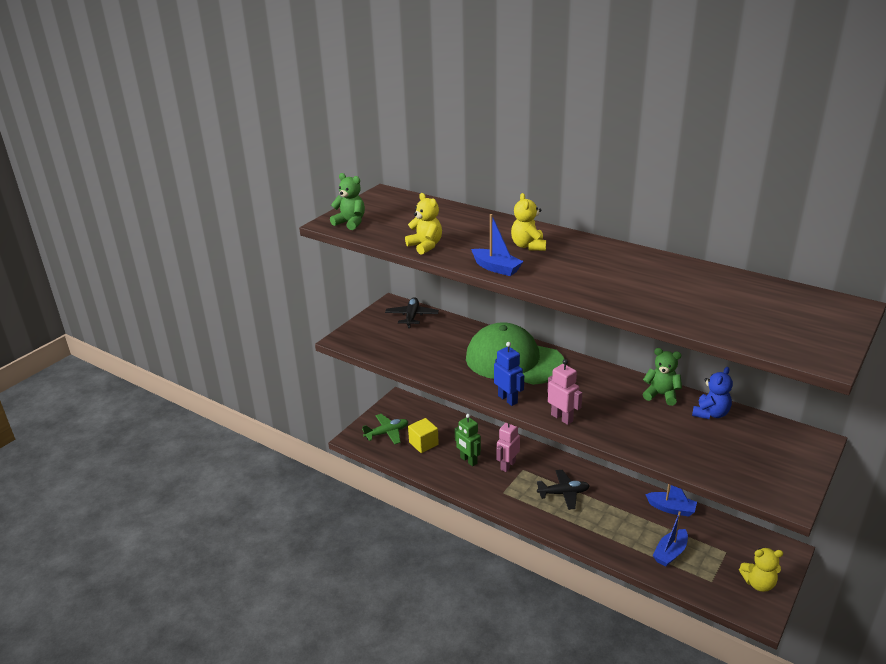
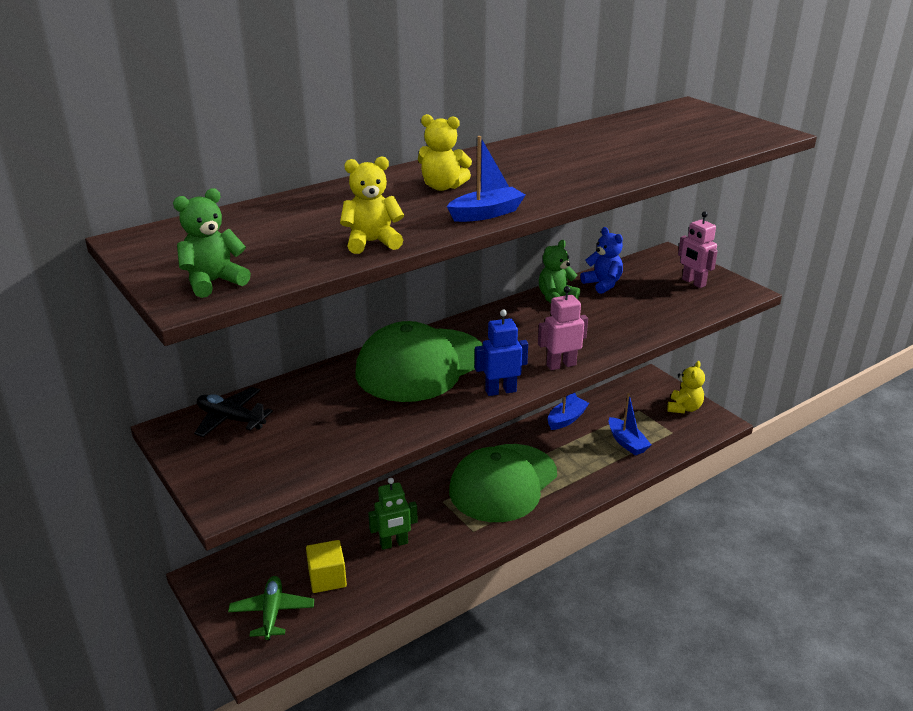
camera: 70 degrees left, 0 degrees up
(507, 465) = (427, 511): pink robot -> pink robot (693, 282)
(563, 493) = (503, 483): black plane -> green cap

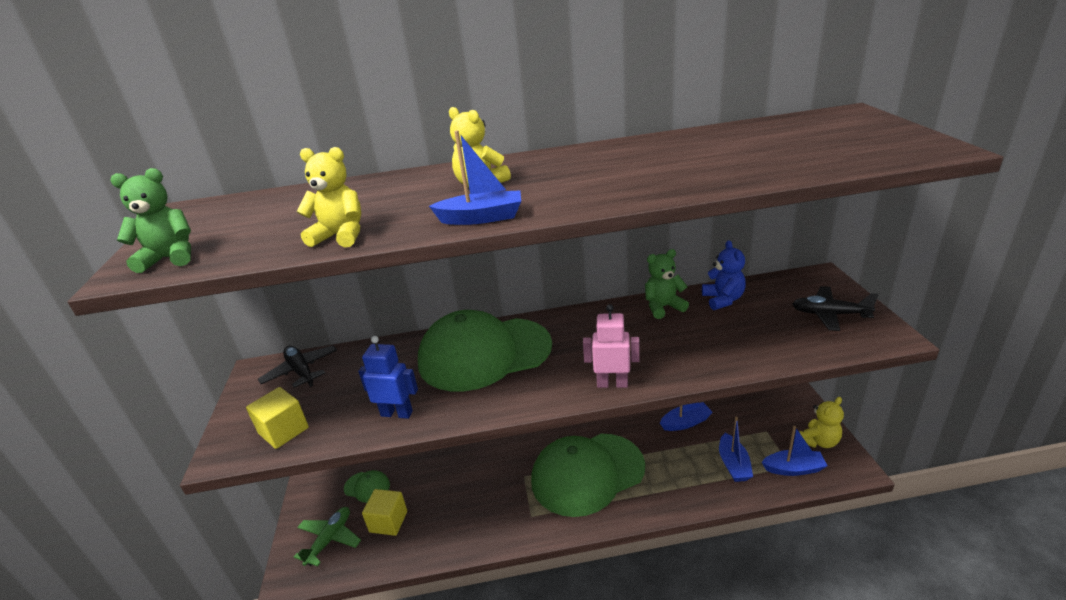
camera: 30 degrees right, 0 degrees up
(272, 470) = (283, 431): none -> yellow cube
(276, 556) = (367, 487): none -> green cap
(394, 544) = (459, 506): green robot -> none
(500, 391) = (531, 399): blue robot -> blue robot (397, 413)
(675, 433) = (793, 469): none -> blue boat
(693, 282) = (829, 314): pink robot -> black plane

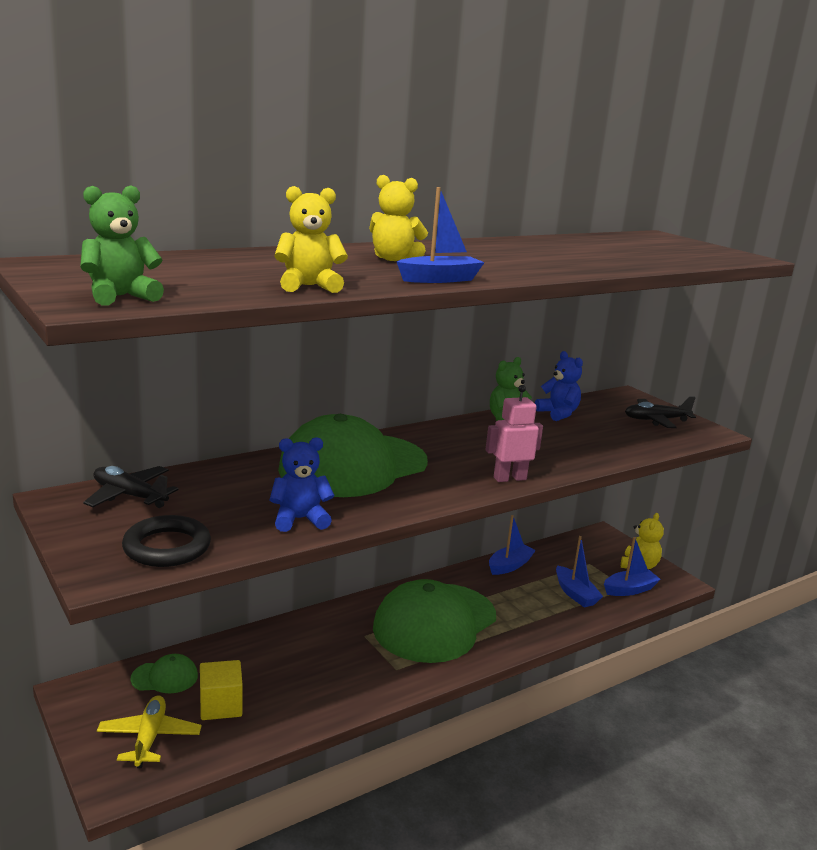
camera: 30 degrees left, 10 degrees down
(283, 431) = (167, 547): yellow cube -> black ring
(330, 539) = (149, 738): green plane -> yellow plane
(397, 413) = (300, 519): blue robot -> blue teddy bear

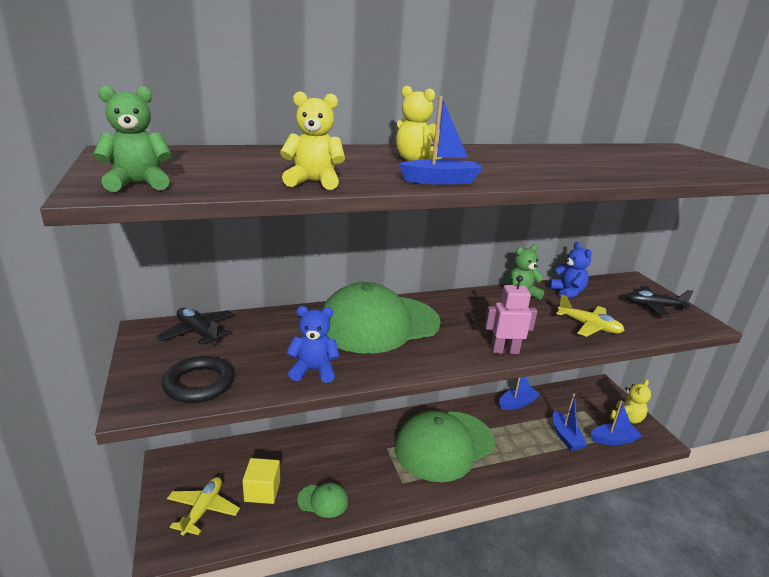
camera: 15 degrees right, 5 degrees up
(165, 677) = (232, 459): green cap -> green cap (323, 500)
(592, 446) = (589, 326): none -> yellow plane

